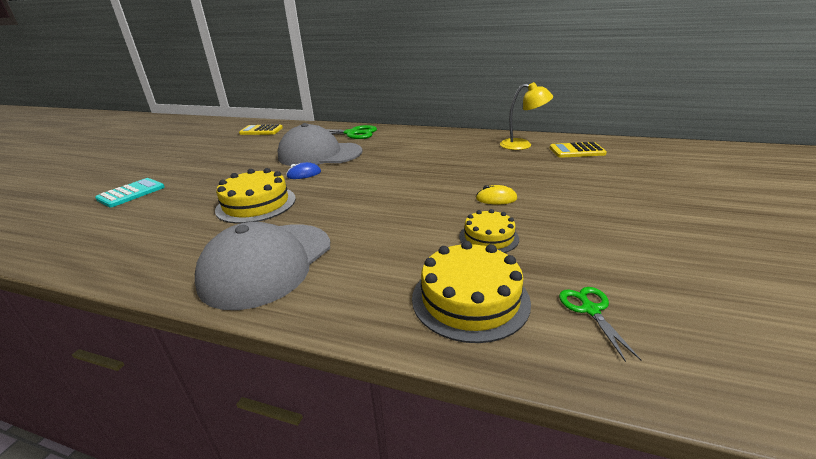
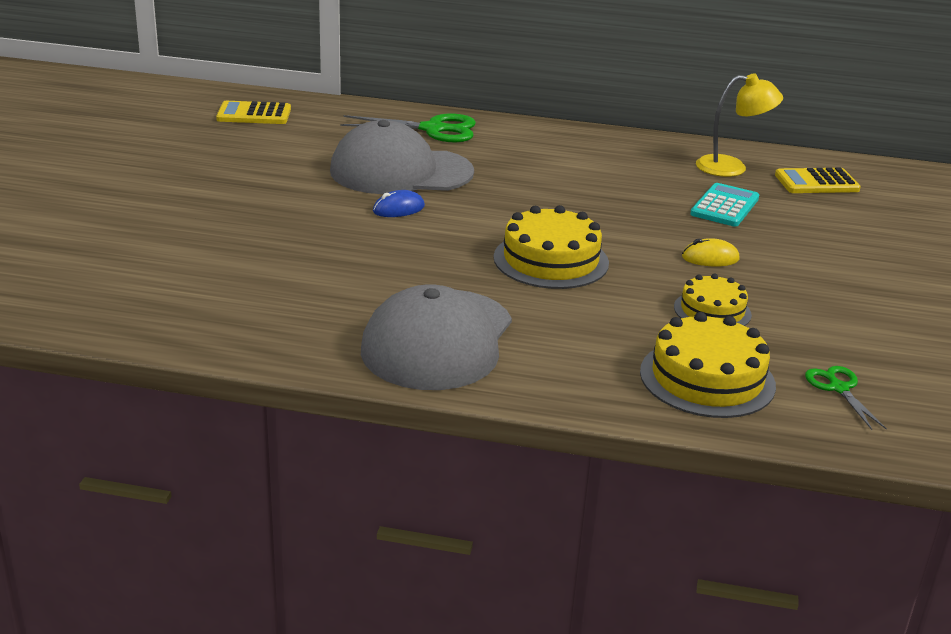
camera: 10 degrees left, 0 degrees up
(131, 193) = (130, 234): turquoise calculator -> turquoise calculator (725, 206)
(256, 204) = (358, 258): yellow cake -> yellow cake (551, 260)

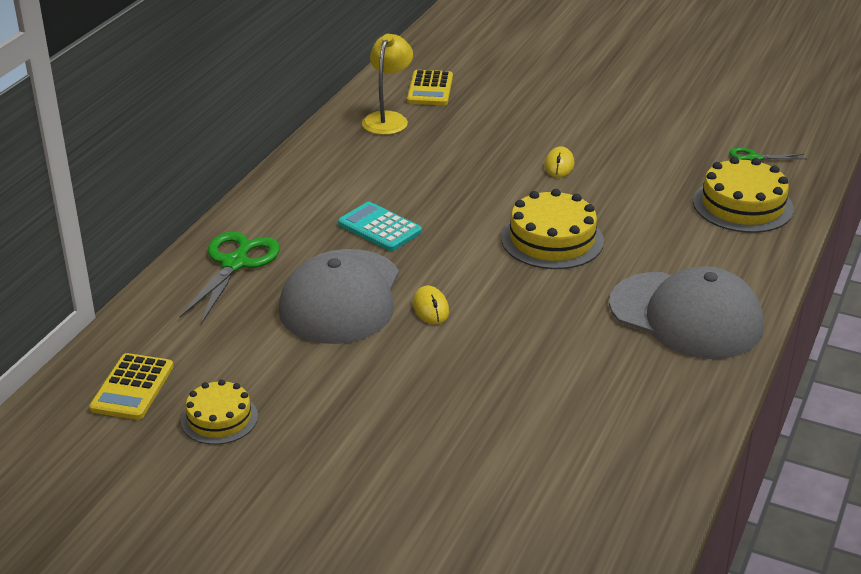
camera: 75 degrees left, 5 degrees up
(398, 209) = (430, 308): blue mouse -> yellow mouse
(712, 311) = (645, 183): yellow cake -> yellow cake (219, 418)
(725, 206) = (466, 139): turquoise calculator -> turquoise calculator (379, 228)

